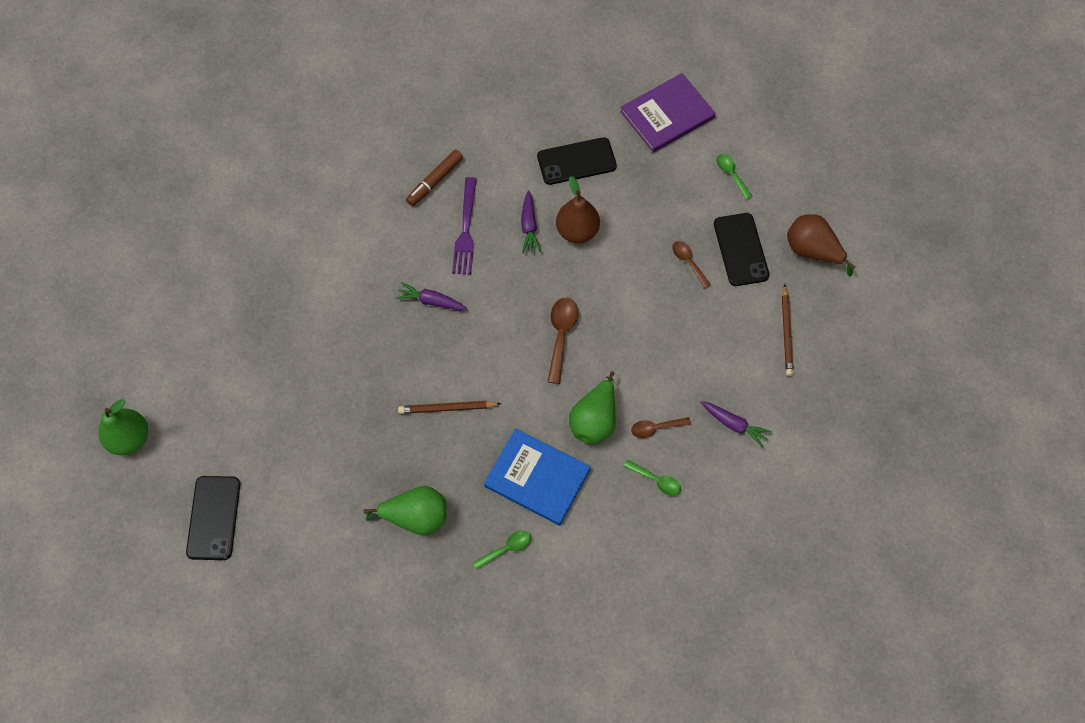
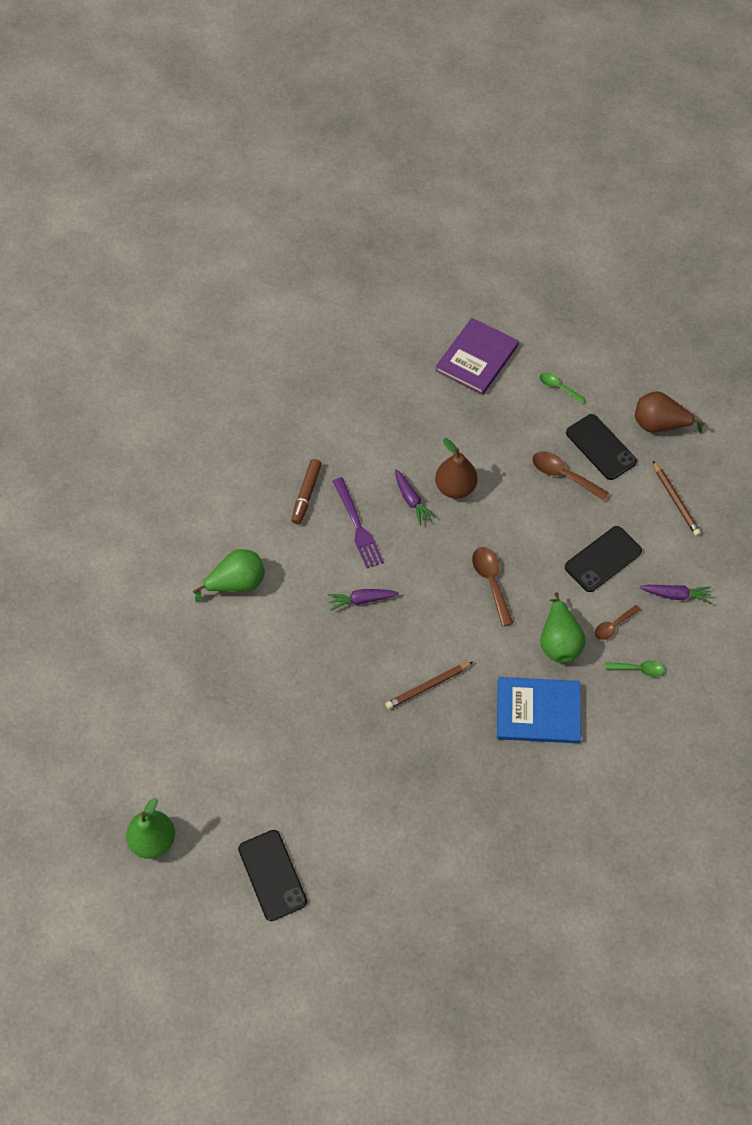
camera: 25 degrees left, 5 degrees down
(416, 516) = (452, 791): green pear -> green pear (237, 583)
(507, 548) = (546, 783): green spoon -> none
(576, 161) = (421, 428): black phone -> black phone (603, 559)
(688, 262) = (563, 475): brown spoon -> brown spoon, size x1.56

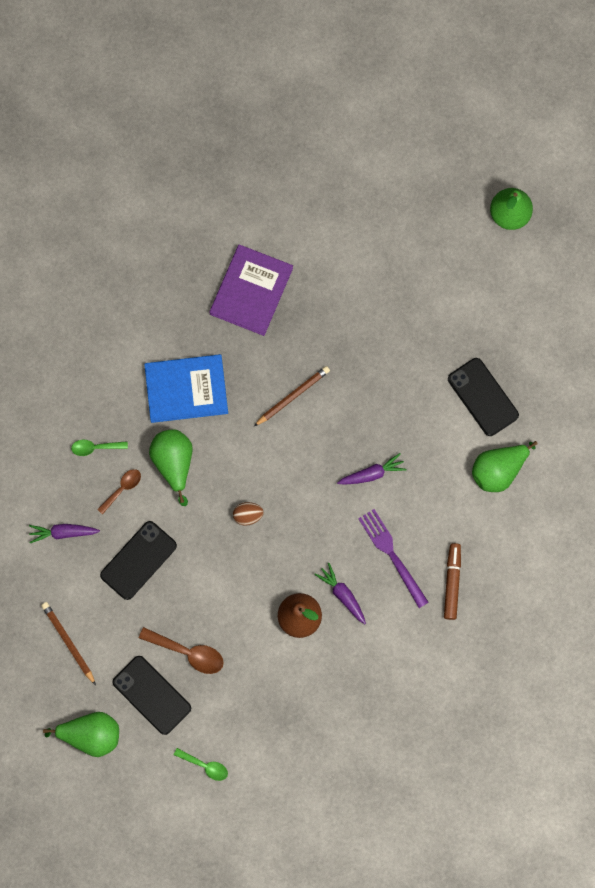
camera: 170 degrees right, 15 degrees up
(272, 875) = (399, 203): black phone -> black phone (483, 397)
(476, 358) = (300, 790): purple book -> purple book (251, 291)
(491, 582) = (248, 515): brown spoon -> brown egg
(659, 425) = (91, 735): brown pear -> green pear

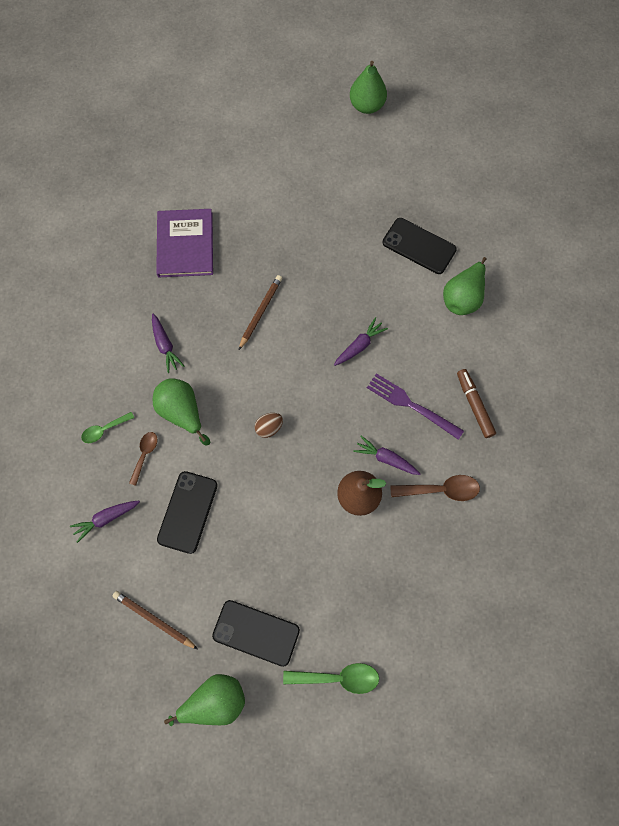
camera: 25 degrees left, 5 degrees down
(186, 389) = (165, 346): blue book -> purple carrot
(188, 652) = (272, 576): brown spoon -> brown spoon (441, 490)
(205, 766) = (338, 677): green spoon -> green spoon, size x1.56

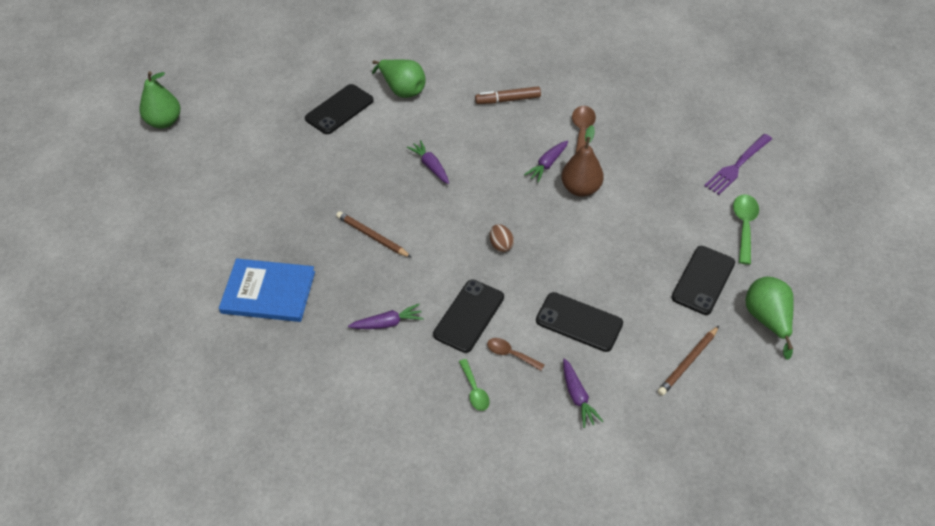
camera: 80 degrees left, 20 degrees down
(182, 412) = (469, 316): green pear -> black phone
(185, 244) = (268, 292): purple book -> blue book
(410, 405) = (498, 140): purple fork -> purple fork (737, 166)

